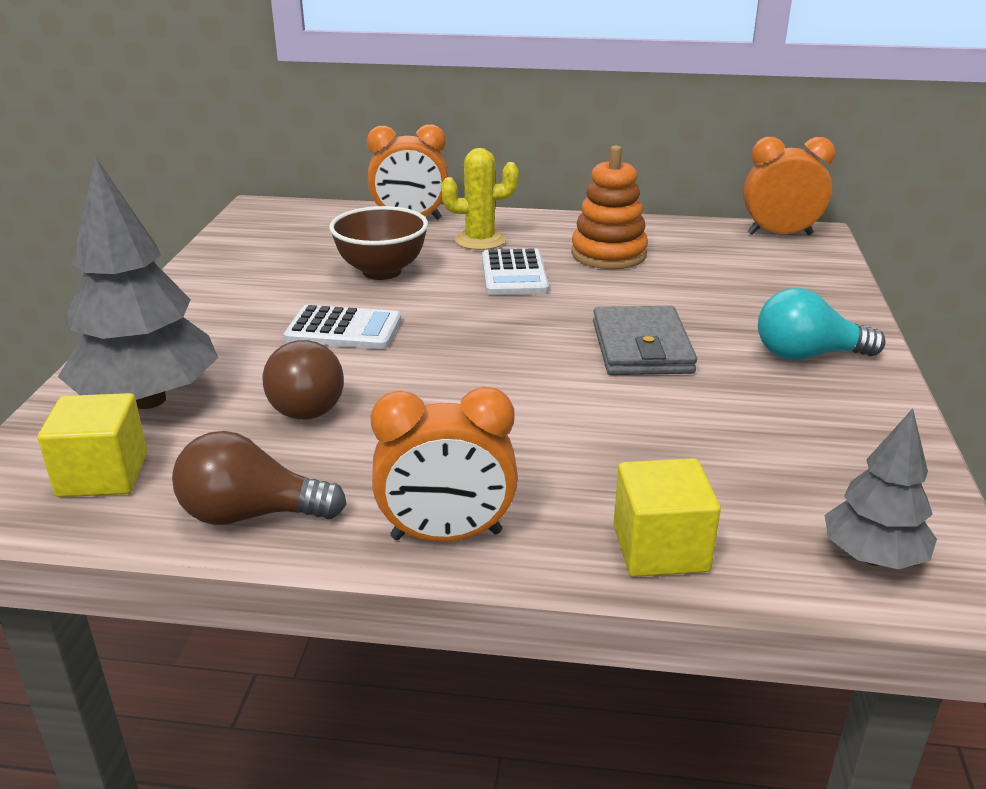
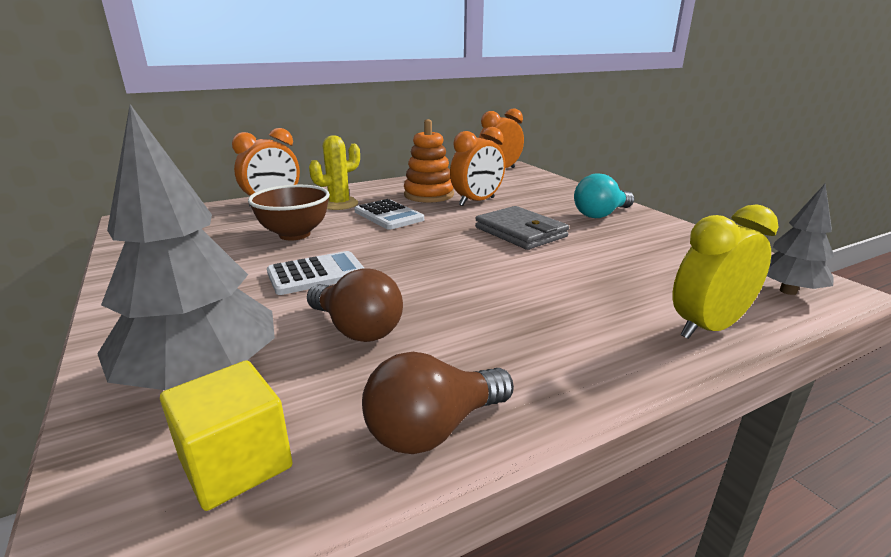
camera: 35 degrees left, 5 degrees down
(446, 535) = (592, 375): orange clock -> orange clock (477, 202)
(660, 548) = (707, 327): yellow cube -> yellow clock

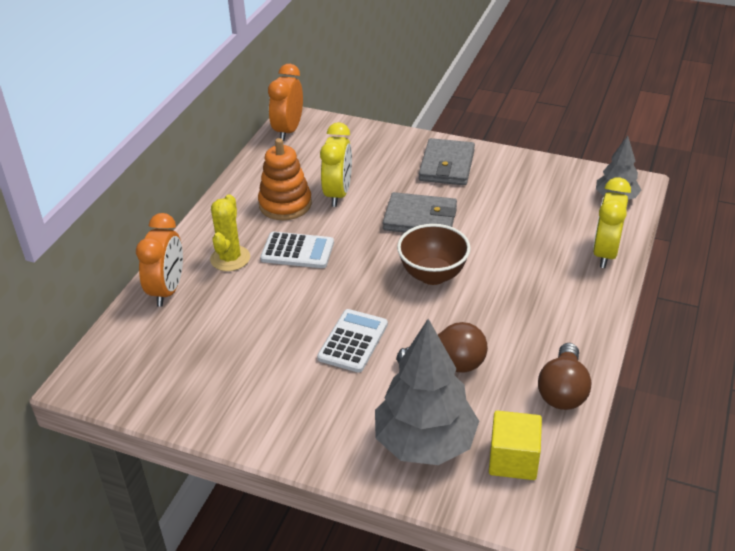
camera: 40 degrees left, 15 degrees up
(294, 234) = (263, 315): brown bowl -> brown bowl (432, 275)
(477, 202) = (338, 194): orange clock -> yellow clock
(601, 214) = (446, 165): turquoise light bulb -> grey wallet

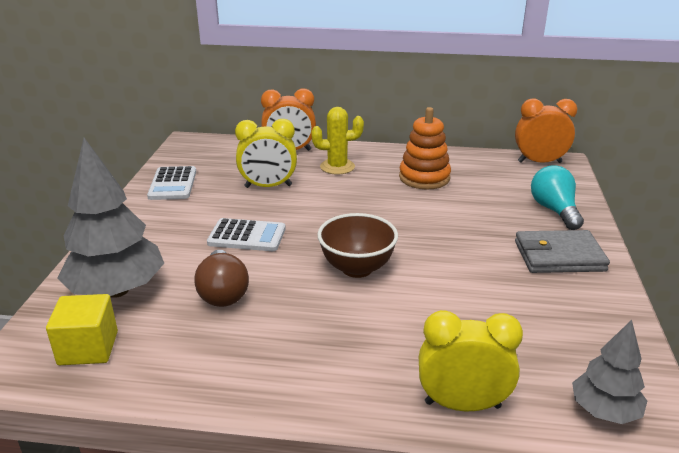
camera: 75 degrees right, 10 degrees down
(297, 251) = (361, 193): white calculator -> white calculator (173, 184)
(338, 194) = (457, 200): yellow clock -> yellow clock (268, 186)
(378, 148) = (554, 210): none -> turquoise light bulb
(420, 219) = (447, 250): grey wallet -> none
(563, 391) = (188, 378): brown light bulb -> none

